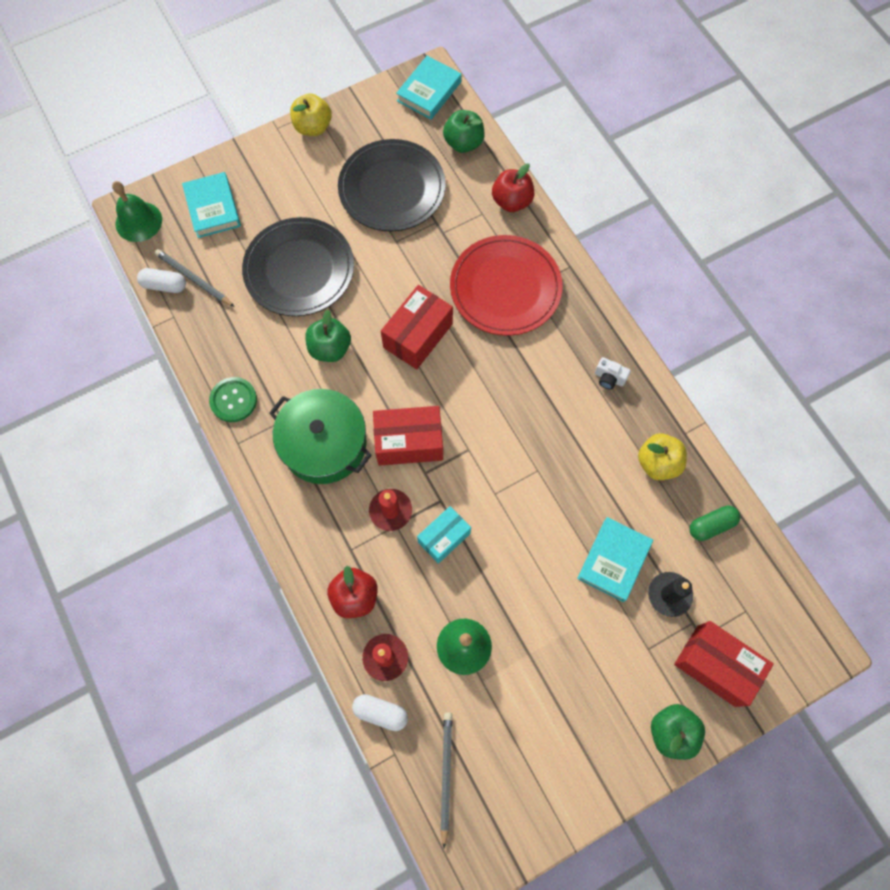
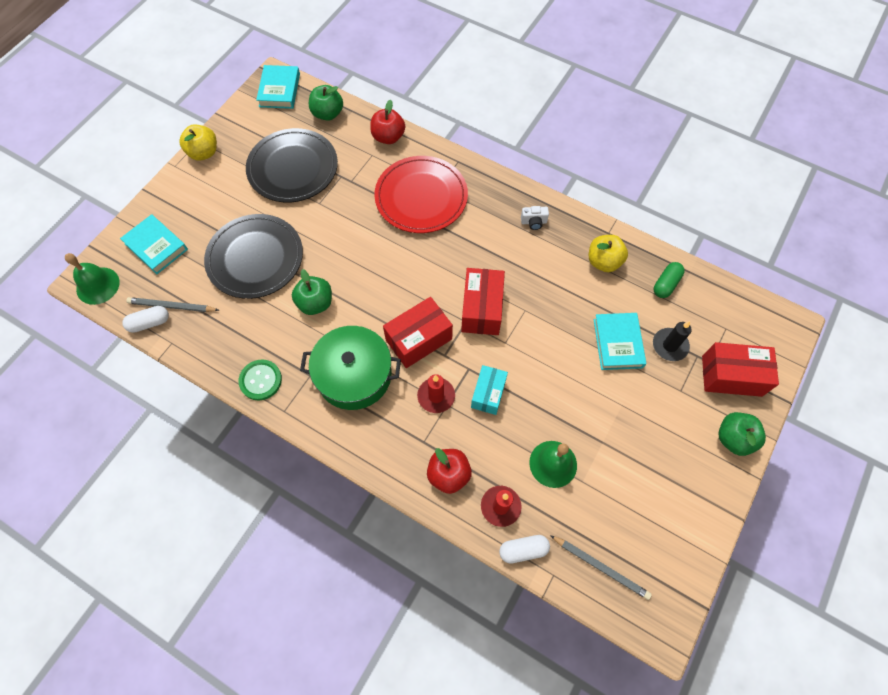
camera: 30 degrees left, 5 degrees down
(418, 335) = (377, 261): red box -> red box (481, 309)
(445, 775) = (601, 567): grey pencil -> grey pencil turned 150 degrees clockwise

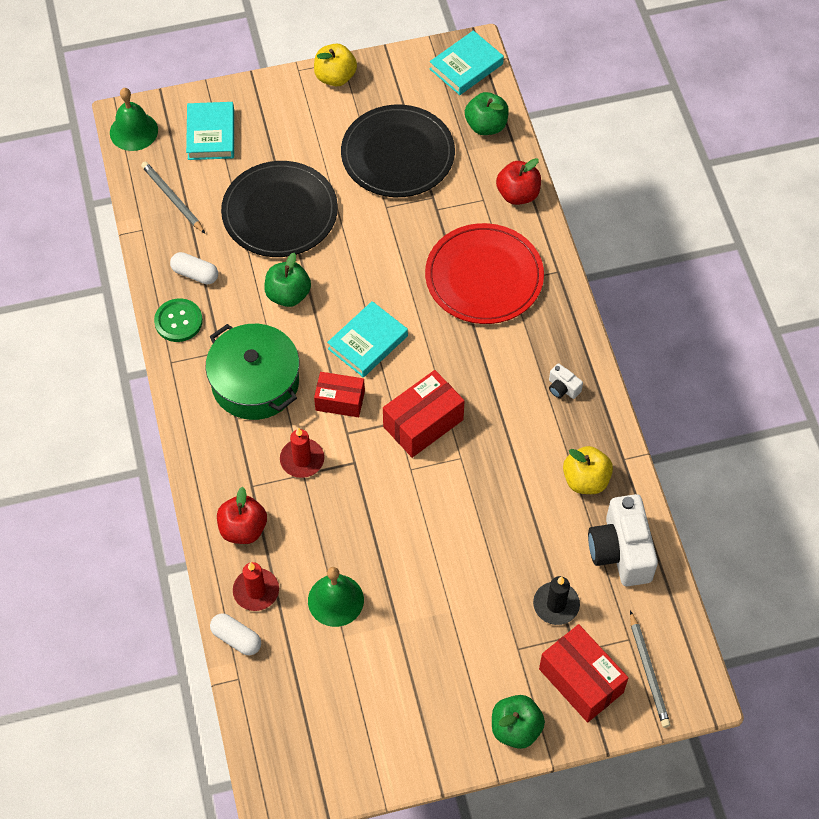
camera: 45 degrees right, 5 degrees down
(149, 323) = (142, 198): white capsule -> white capsule (195, 274)
(419, 339) = (340, 401): red box -> red box, size x0.67
(488, 394) = (347, 497): turquoise box -> none
(601, 567) = (282, 709): grey pencil -> grey pencil (649, 671)
(617, 343) = (510, 559): turquoise book -> turquoise book (367, 342)
(666, 284) = (621, 551): green capsule -> white camera

